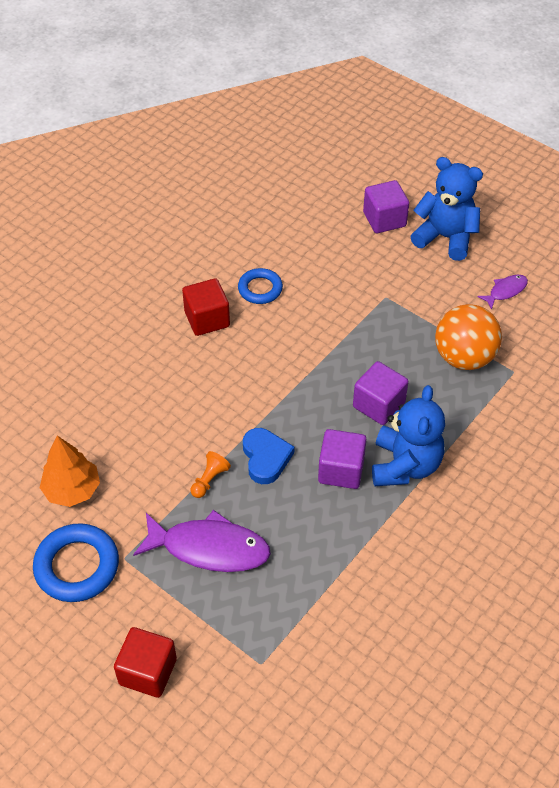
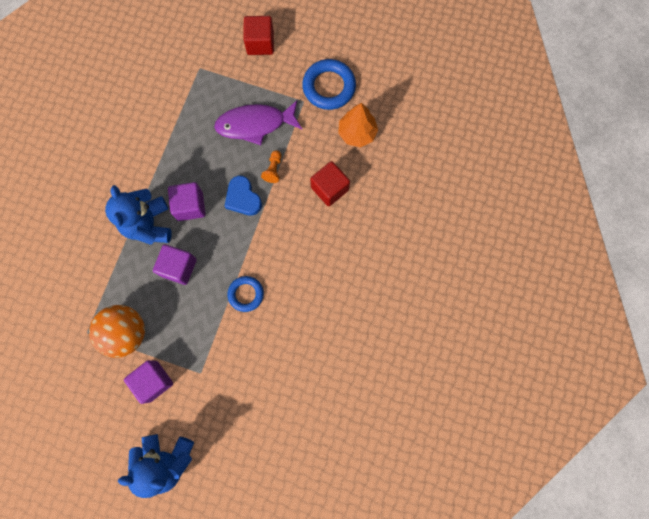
camera: 160 degrees right, 25 degrees up
(207, 319) = (329, 300): red cube -> red cube (329, 188)
(260, 289) = (300, 345): blue ring -> blue ring (246, 294)
(384, 219) = (224, 463): purple cube -> purple cube (153, 381)
(505, 291) = (105, 414): purple fish -> none

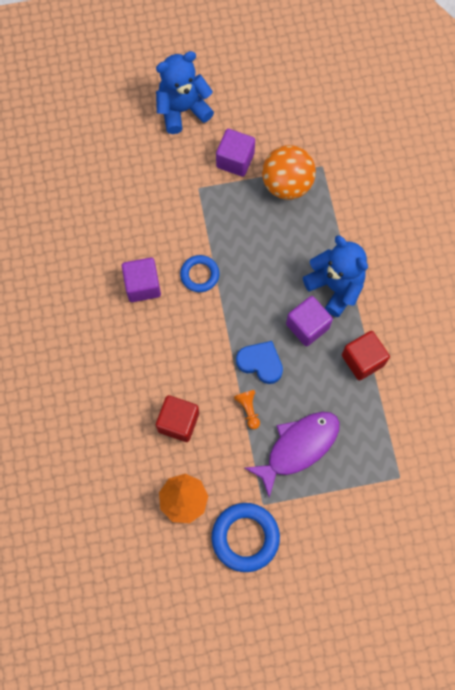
camera: 150 degrees right, 5 degrees down
(179, 267) = (278, 264): purple cube -> purple cube (142, 285)
(260, 43) = (353, 546): red cube -> red cube (363, 360)

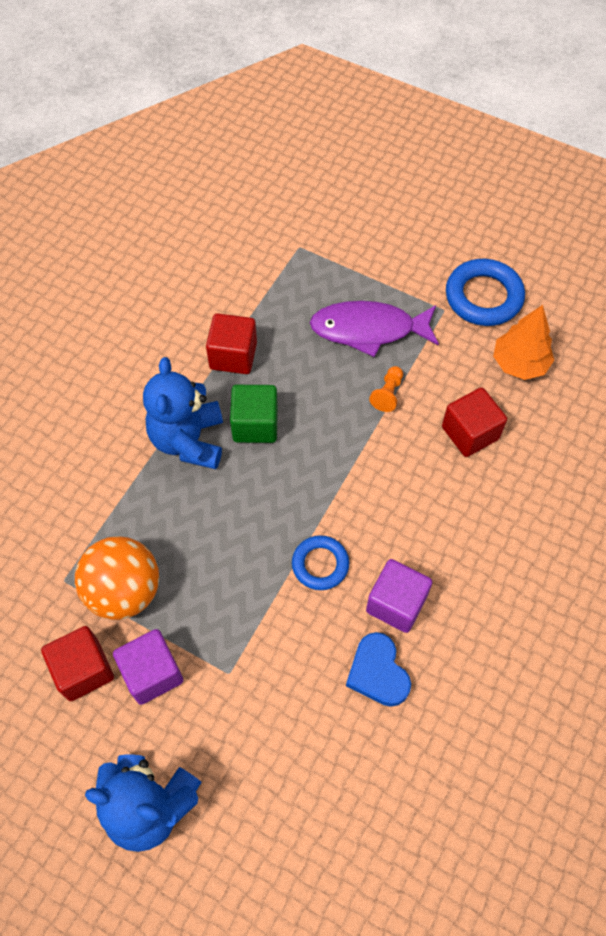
camera: 140 degrees left, 10 degrees down
(260, 363) = (336, 426): blue heart -> blue heart (378, 672)
(269, 137) = (83, 670): none -> red cube
(307, 326) = (255, 424): purple cube -> green cube

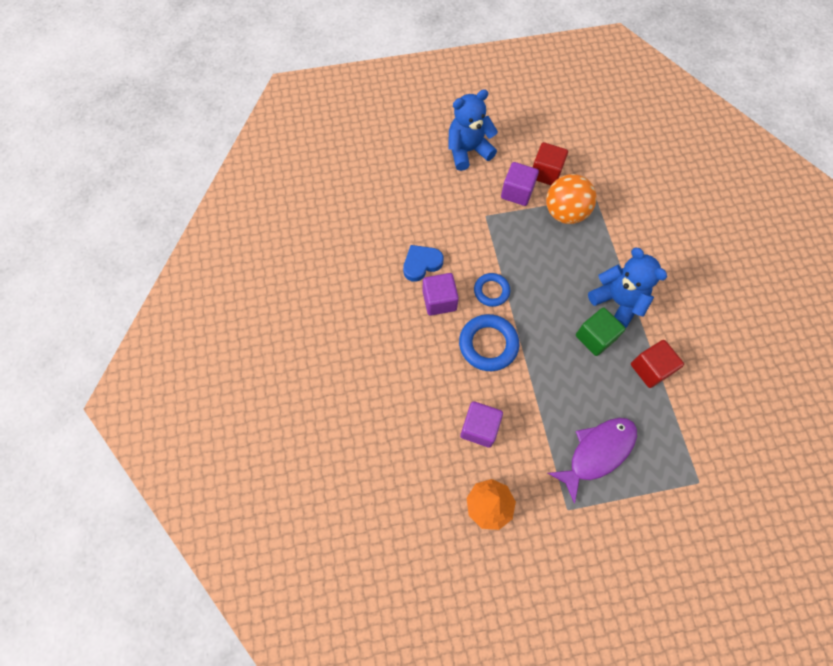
camera: 140 degrees right, 5 degrees up
(378, 672) = (421, 264): blue heart -> blue heart turned 60 degrees counterclockwise
(387, 394) = (546, 416): orange pawn -> none
(470, 433) = (479, 428): red cube -> purple cube
(483, 297) = (552, 544): blue ring -> blue ring (488, 344)

